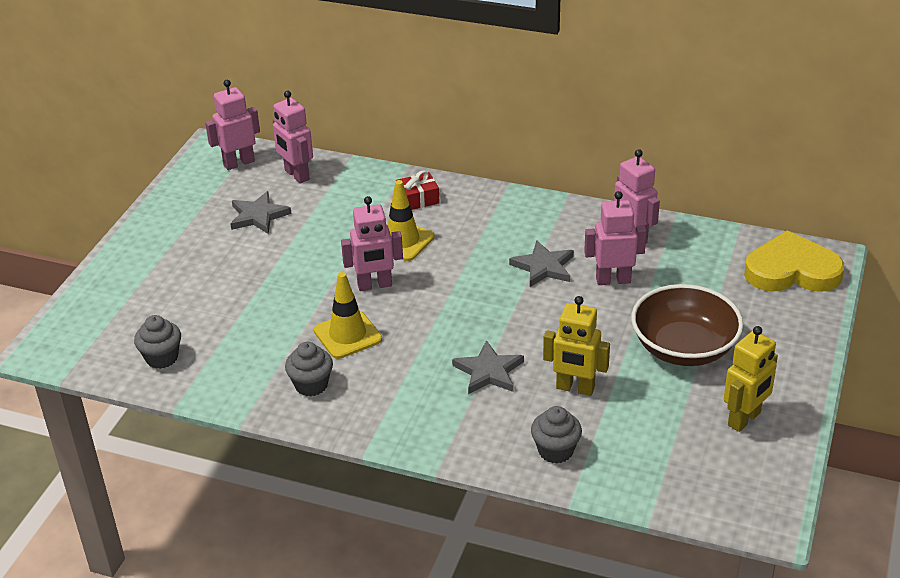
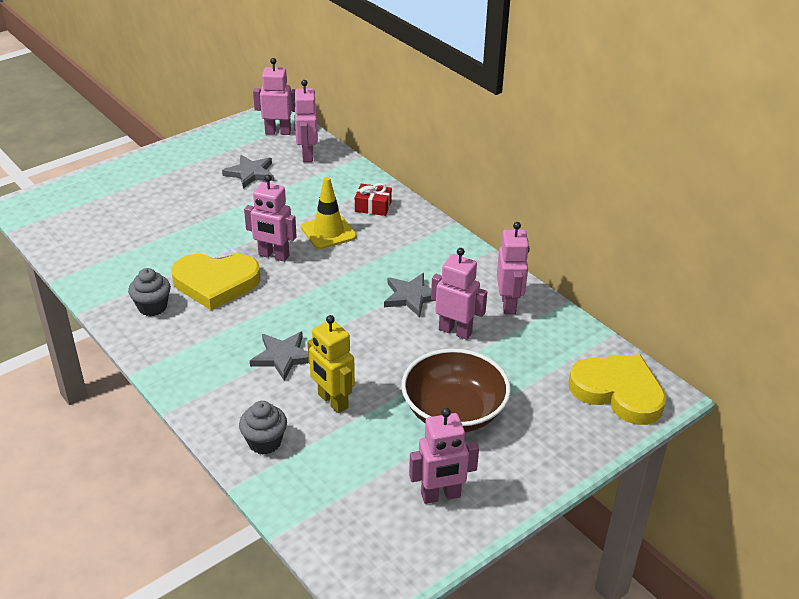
camera: 30 degrees right, 0 degrees up
(162, 358) = (82, 243): grey cupcake -> none
(347, 335) = (216, 283): yellow traffic cone -> yellow heart
(744, 419) = (441, 496): yellow robot -> pink robot

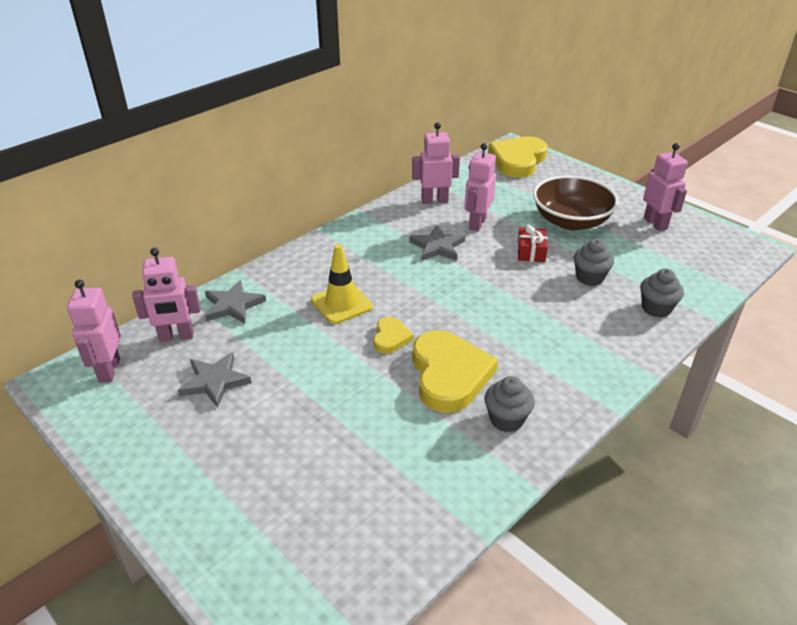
camera: 95 degrees left, 0 degrees up
(273, 256) = (391, 338): pink robot -> yellow heart
(283, 357) = (547, 311): grey star -> grey star (233, 305)
(332, 401) = (589, 278): yellow robot -> grey cupcake
(373, 206) = (291, 278): red gift -> red gift (531, 252)

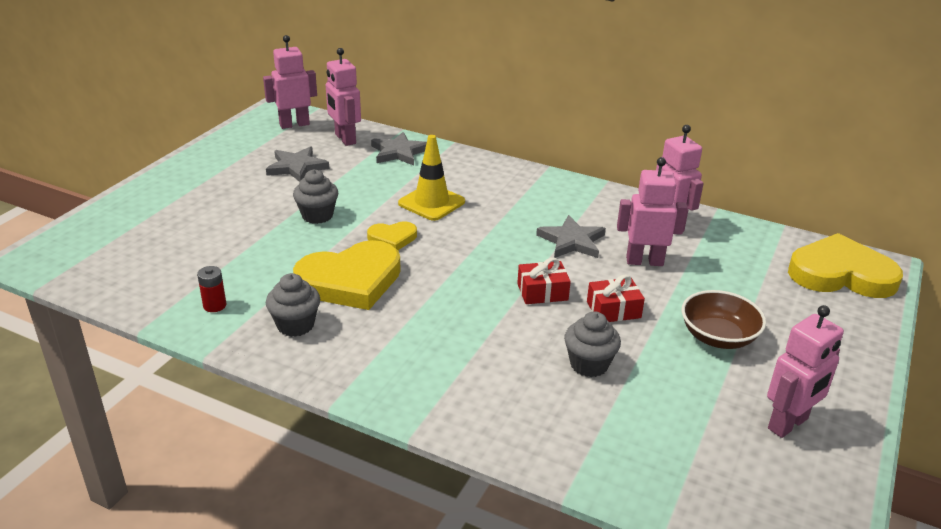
camera: 70 degrees right, 5 degrees down
(459, 474) = (214, 305): none -> red battery
(500, 276) = (542, 292): none -> red gift
(571, 221) = (718, 337): brown bowl -> brown bowl, size x0.66
(656, 308) = (556, 431): grey cupcake -> grey cupcake (317, 215)

